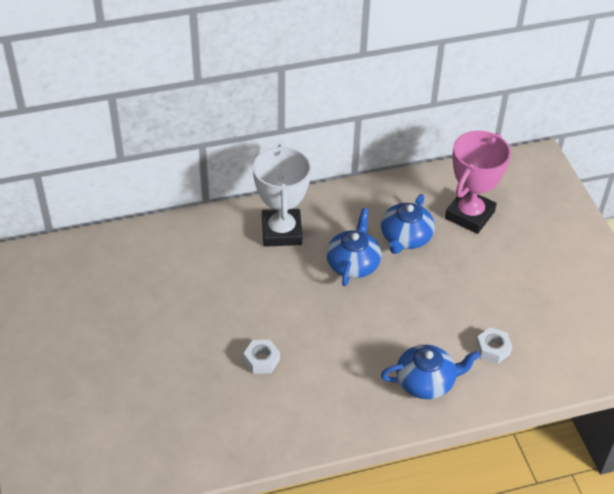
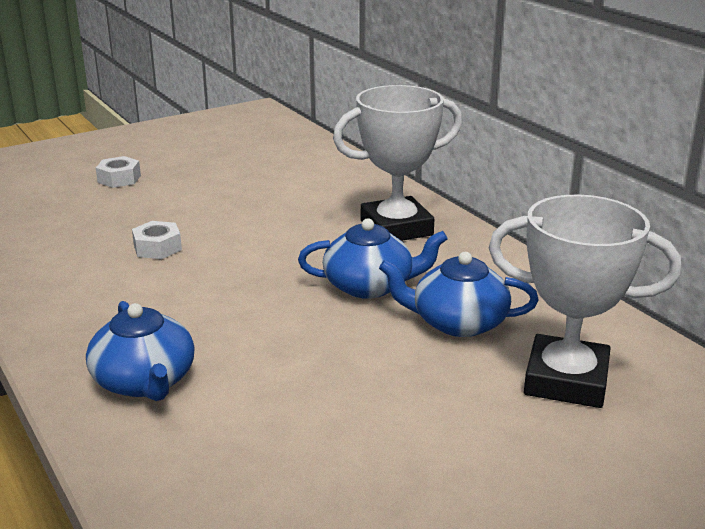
camera: 75 degrees right, 20 degrees down
(469, 215) = (566, 380): pink trophy -> white trophy
(493, 349) = (238, 446): white nut -> white nut (119, 179)

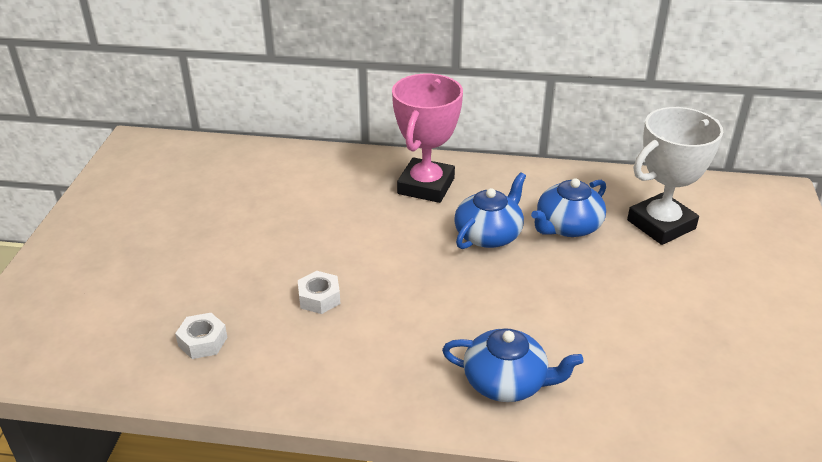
camera: 50 degrees left, 10 degrees up
(119, 179) = (163, 266): white nut -> white nut (203, 341)
(396, 228) = (426, 186): white trophy -> pink trophy

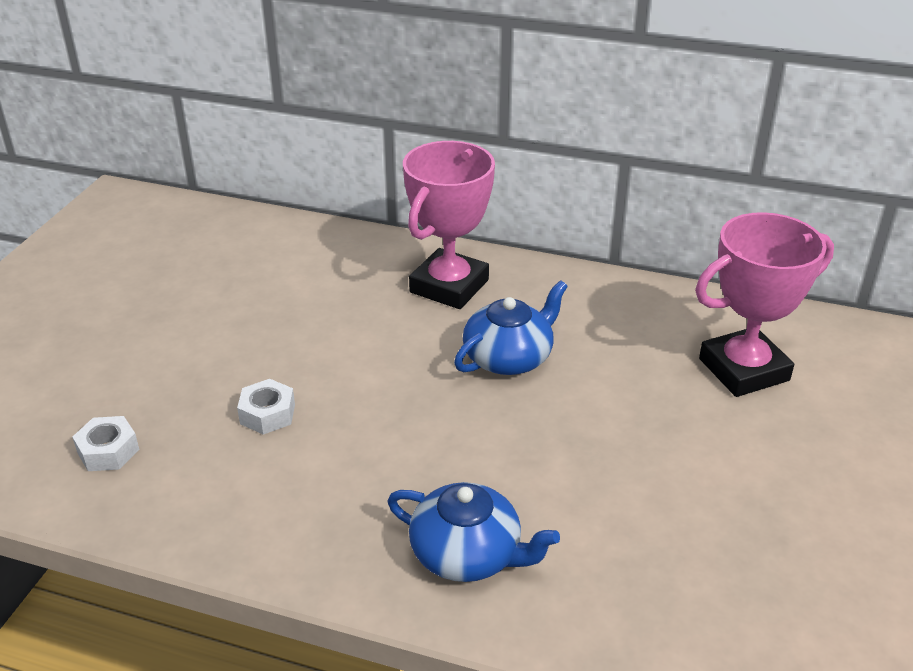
camera: 10 degrees right, 0 degrees up
(567, 226) = (616, 358): blue teapot -> none
(661, 224) = (743, 369): white trophy -> pink trophy

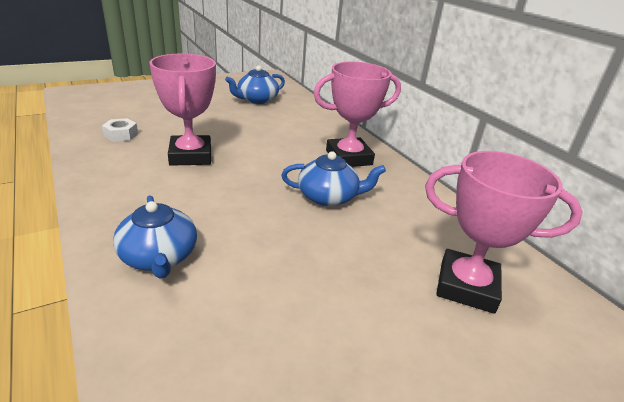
camera: 40 degrees right, 5 degrees down
(183, 260) = (257, 100): none -> blue teapot
(267, 414) = (190, 156): white nut -> pink trophy

